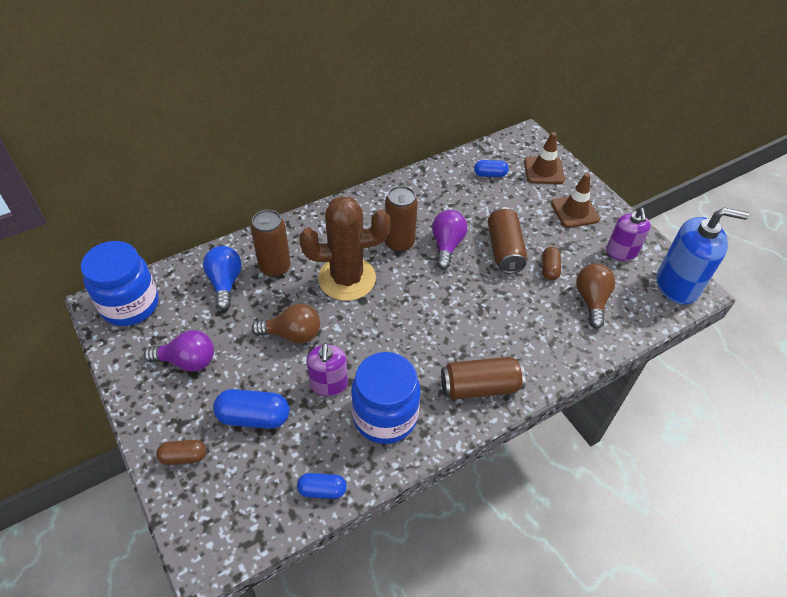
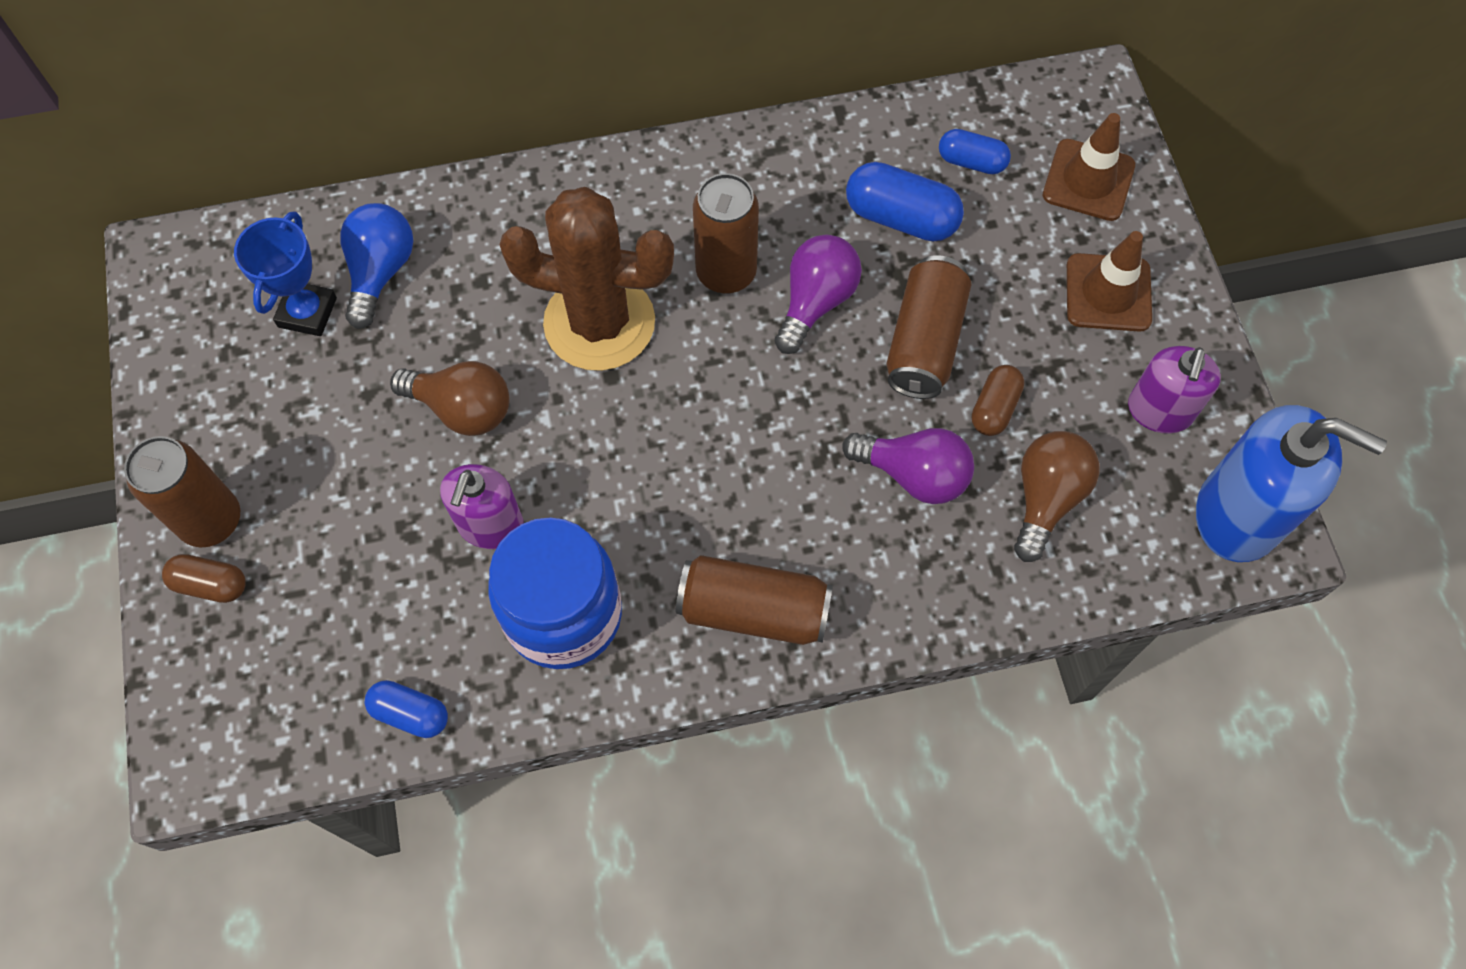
camera: 20 degrees right, 15 degrees up
(130, 305) = (207, 272): blue jar -> none
(187, 361) = (269, 410): purple light bulb -> purple light bulb (913, 475)
(192, 310) = (307, 312): none -> blue trophy
(254, 417) = (344, 548): blue capsule -> blue capsule (901, 217)
(275, 267) = (478, 263): brown can -> brown can (211, 520)

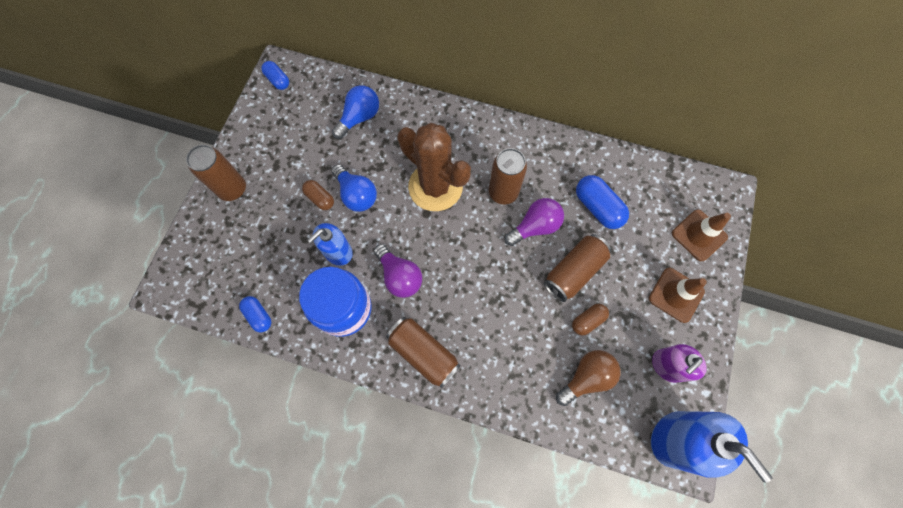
camera: 30 degrees right, 5 degrees up
(211, 584) = (217, 216): brown capsule -> brown capsule (320, 198)
(307, 312) = (320, 120): blue trophy -> none
(462, 409) = (356, 195): brown light bulb -> blue light bulb
(490, 525) = (338, 252): purple soap dispenser -> blue soap dispenser
(913, 475) = (531, 331): purple light bulb -> purple light bulb (399, 276)
(971, 162) = (647, 198): blue capsule -> blue capsule (278, 80)

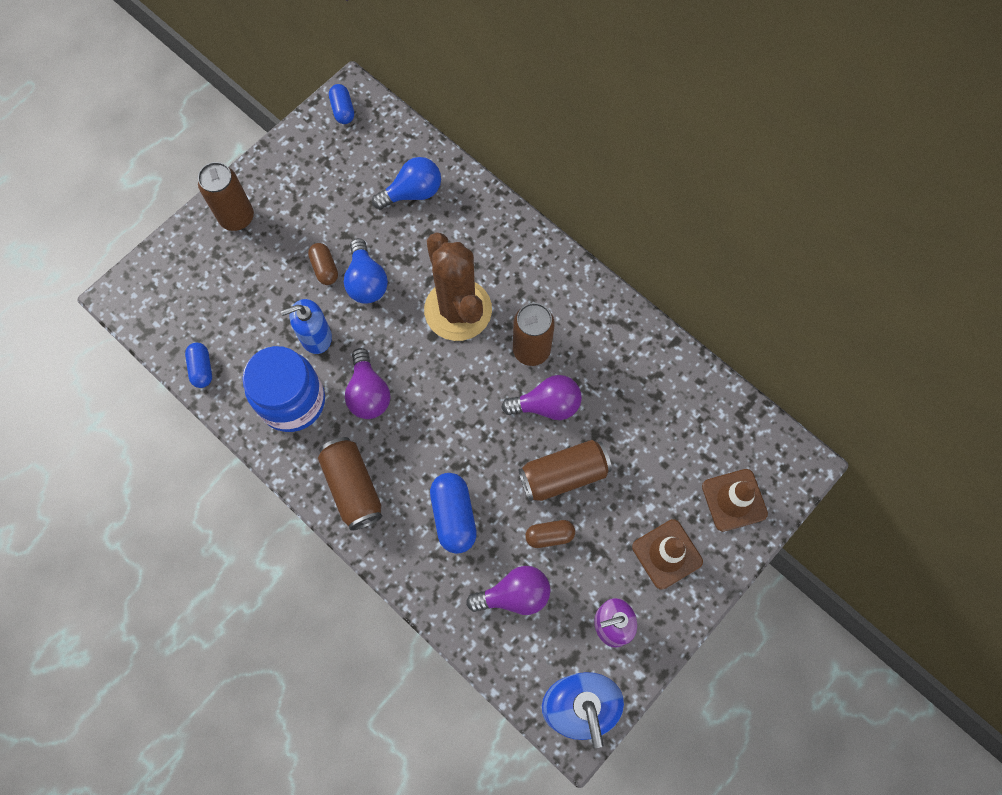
camera: 25 degrees right, 0 degrees up
(586, 377) = (514, 595): brown light bulb -> purple light bulb
(597, 207) = (632, 415): blue capsule -> blue capsule (454, 516)

